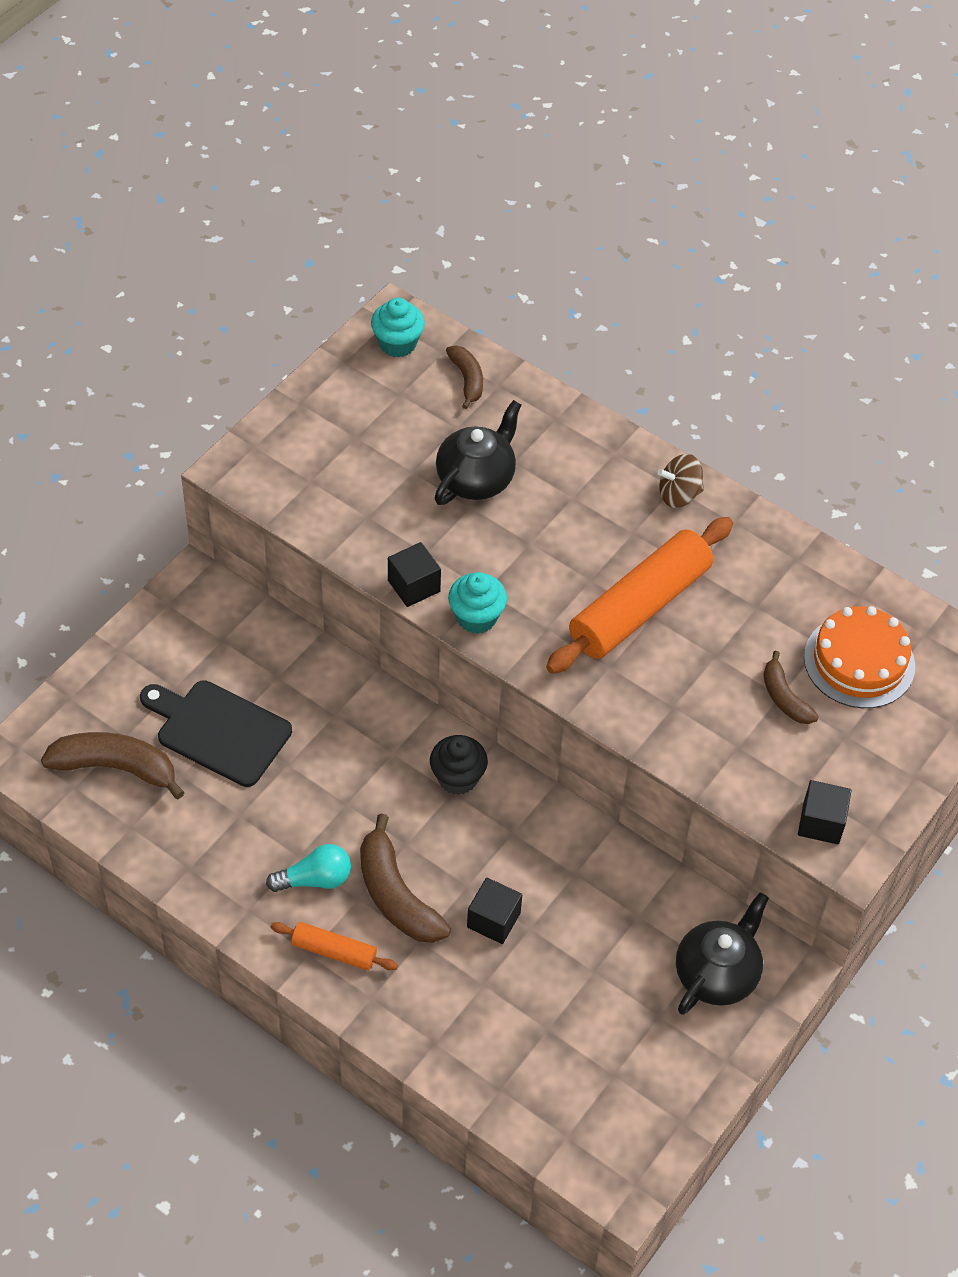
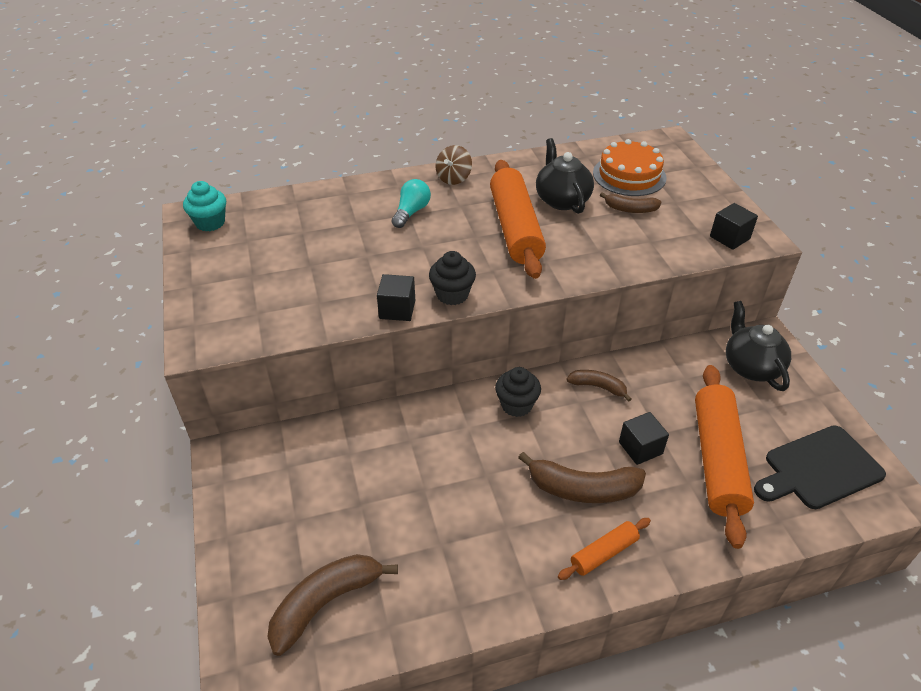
camera: 50 degrees left, 10 degrees down
(219, 731) = (358, 514): black cutting board -> black cutting board (819, 469)
(315, 879) = (533, 529): turquoise light bulb -> turquoise light bulb (411, 212)
(467, 380) = (275, 210): brown banana -> brown banana (598, 387)
(476, 479) = (349, 242): black teapot -> black teapot (562, 200)
(476, 617) = (452, 294): turquoise cupcake -> black cupcake
(537, 998) = (717, 459): none -> orange rolling pin

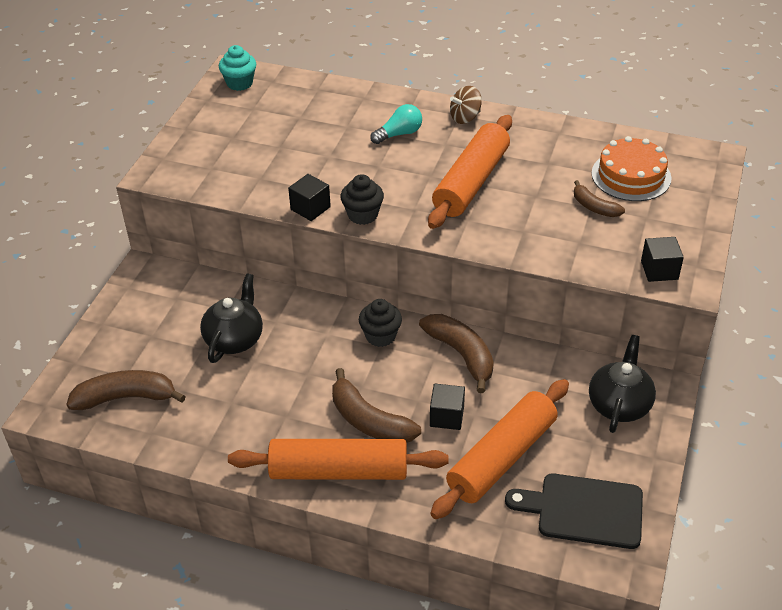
camera: 35 degrees right, 0 degrees up
(562, 200) = (540, 174): black teapot -> black teapot (234, 339)
(598, 387) = (461, 354): brown banana -> brown banana, size x1.70
(603, 553) = (339, 470): orange rolling pin -> orange rolling pin, size x2.06

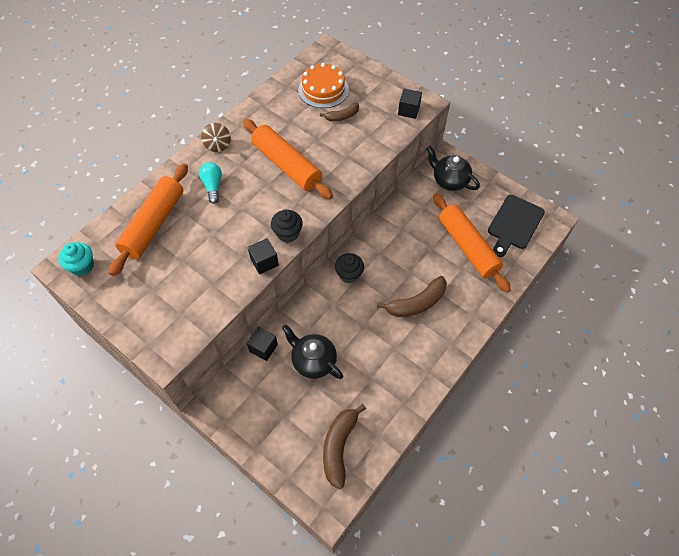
camera: 70 degrees left, 15 degrees up
(339, 470) = (449, 331): orange rolling pin -> orange rolling pin (153, 224)
(447, 416) = (428, 262): black cube -> black cube (263, 348)
(461, 354) = (383, 238): brown banana -> none

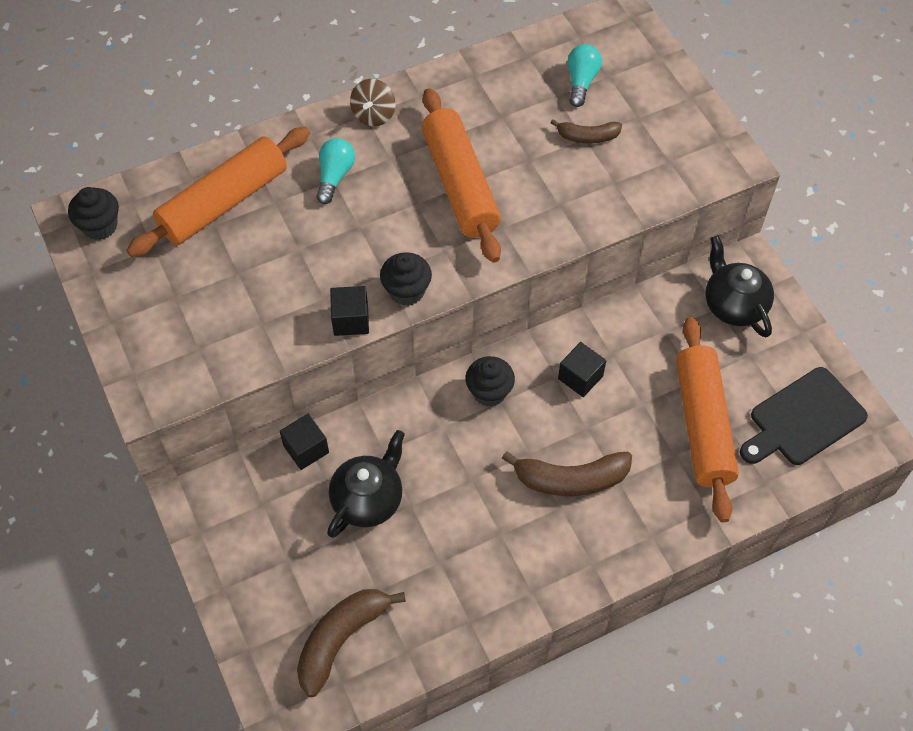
camera: 25 degrees right, 0 degrees up
(82, 266) = (100, 226): turquoise cupcake -> black cupcake
(313, 361) = (368, 499): black teapot -> black teapot turned 60 degrees clockwise
(323, 89) = (581, 82): orange cake -> turquoise light bulb
(408, 110) = (701, 165): black cube -> black cube (580, 377)

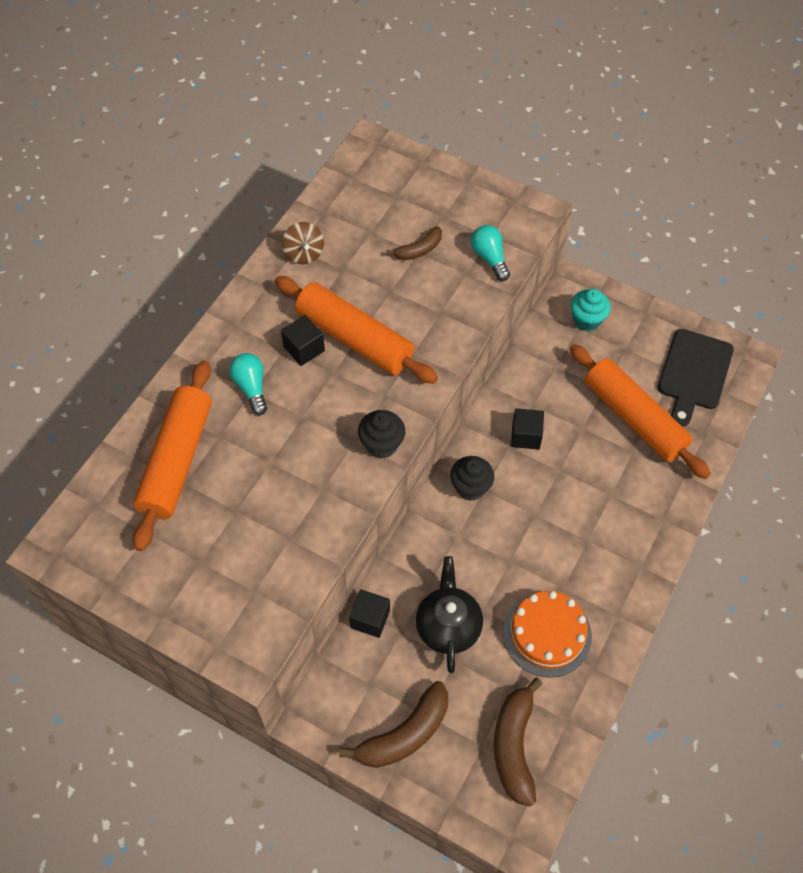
camera: 35 degrees left, 0 degrees up
(100, 226) = (85, 543): black cupcake -> none
(351, 320) = (358, 493): black cube -> black cube (304, 349)
(373, 115) = (242, 322): brown spinning top -> brown spinning top (304, 254)
(451, 564) = (547, 634): none -> orange cake
(570, 479) = (578, 515): brown banana -> brown banana (405, 734)
(581, 82) = (380, 211): turquoise light bulb -> turquoise light bulb (490, 258)
(734, 305) = (587, 320): black teapot -> turquoise cupcake

